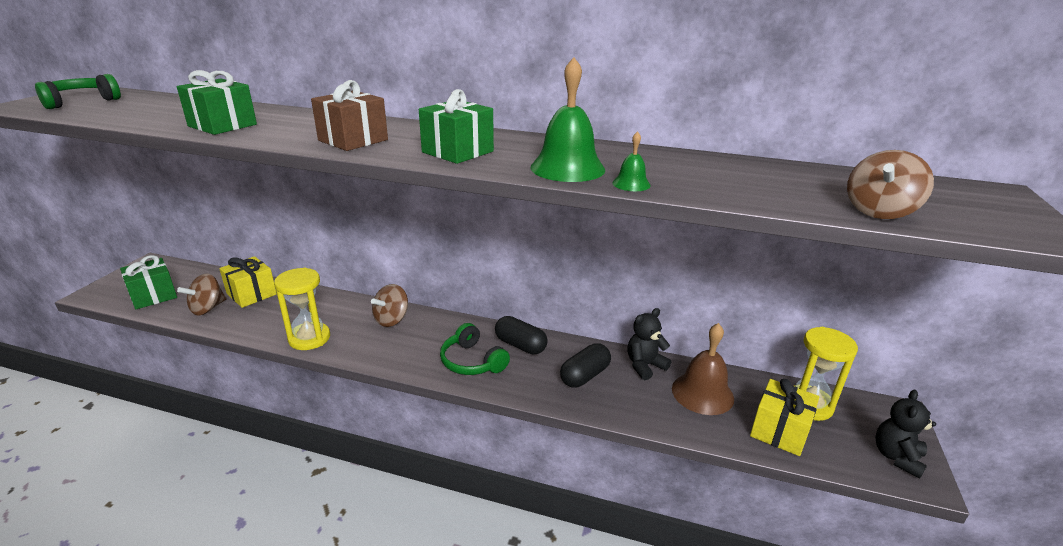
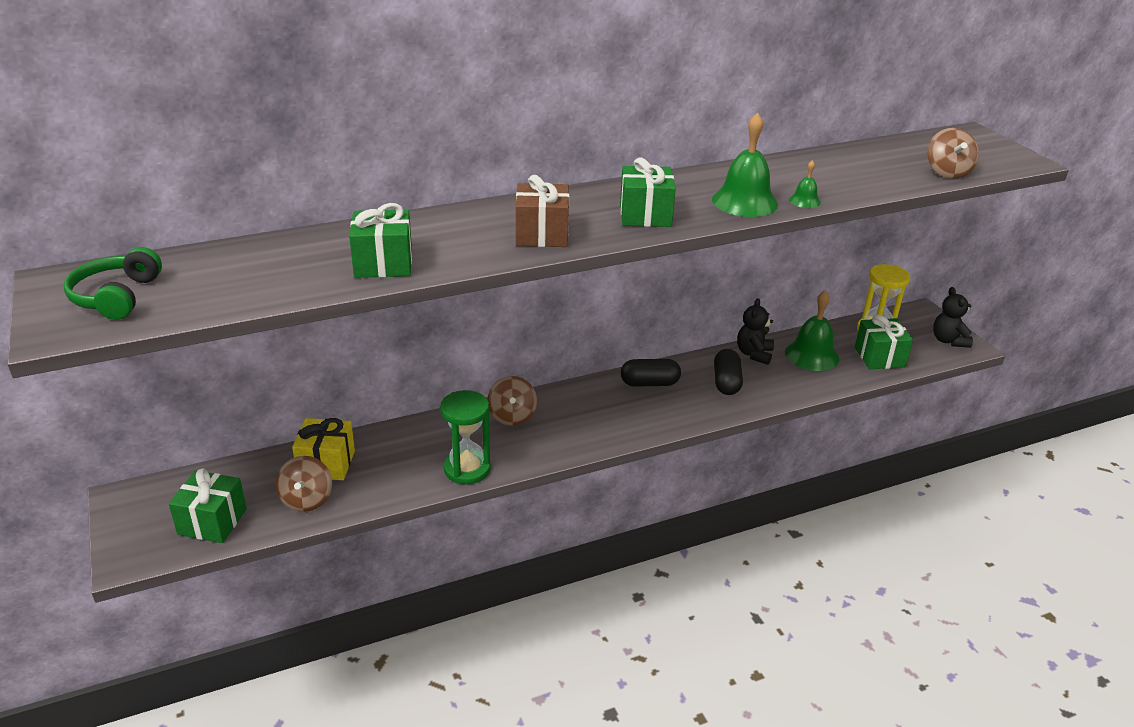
camera: 40 degrees left, 5 degrees up
(309, 338) = (467, 469): yellow hourglass -> green hourglass
(472, 361) = (634, 414): green headphones -> none
(702, 393) = (811, 355): brown bell -> green bell
(779, 431) = (879, 357): yellow gift -> green gift

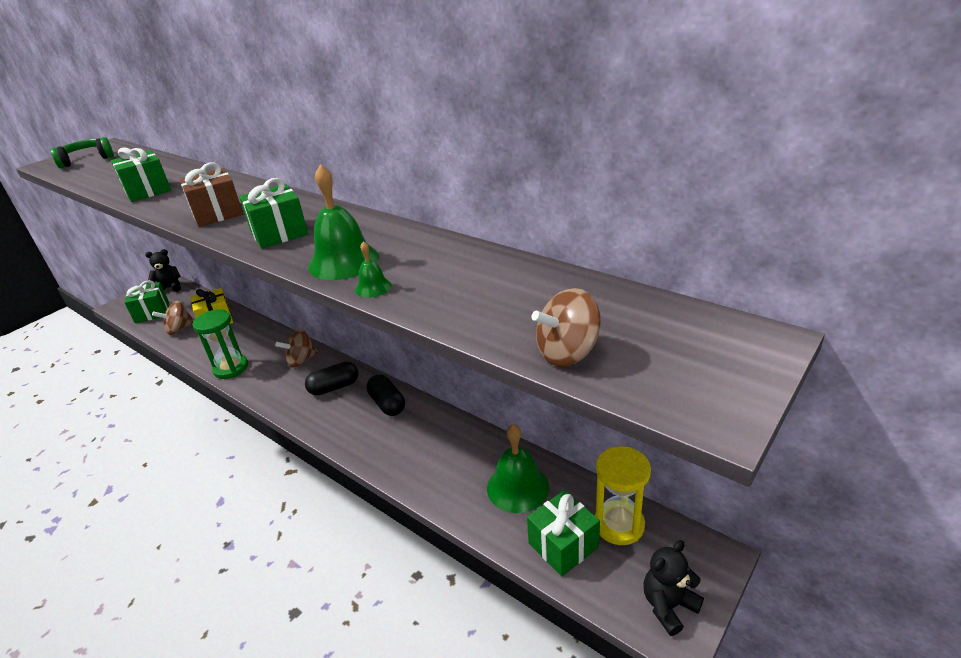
camera: 65 degrees right, 0 degrees up
(726, 382) = (421, 446): black capsule -> black capsule (334, 387)
(754, 354) = (484, 446): black teddy bear -> black teddy bear (170, 288)

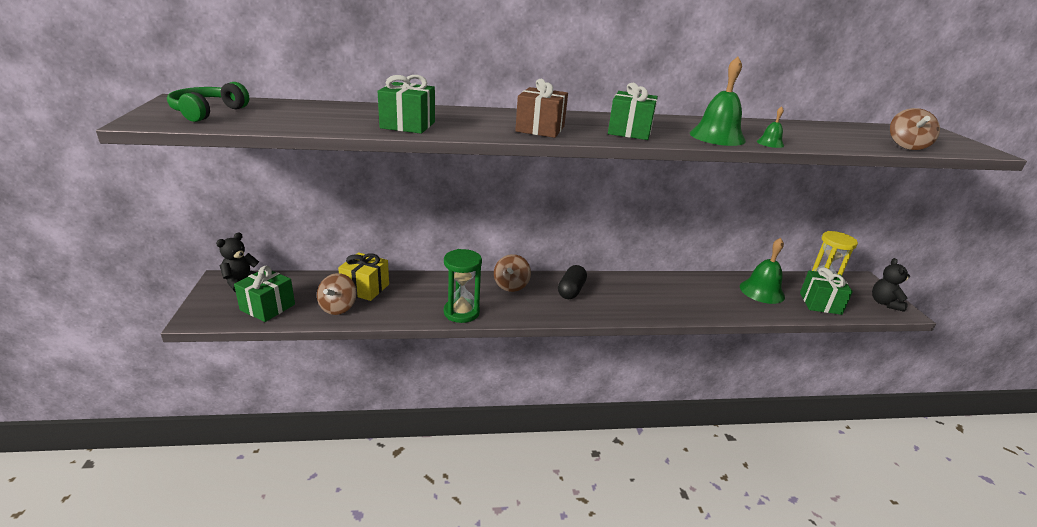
camera: 50 degrees left, 5 degrees down
(387, 404) = (624, 285): black capsule -> none

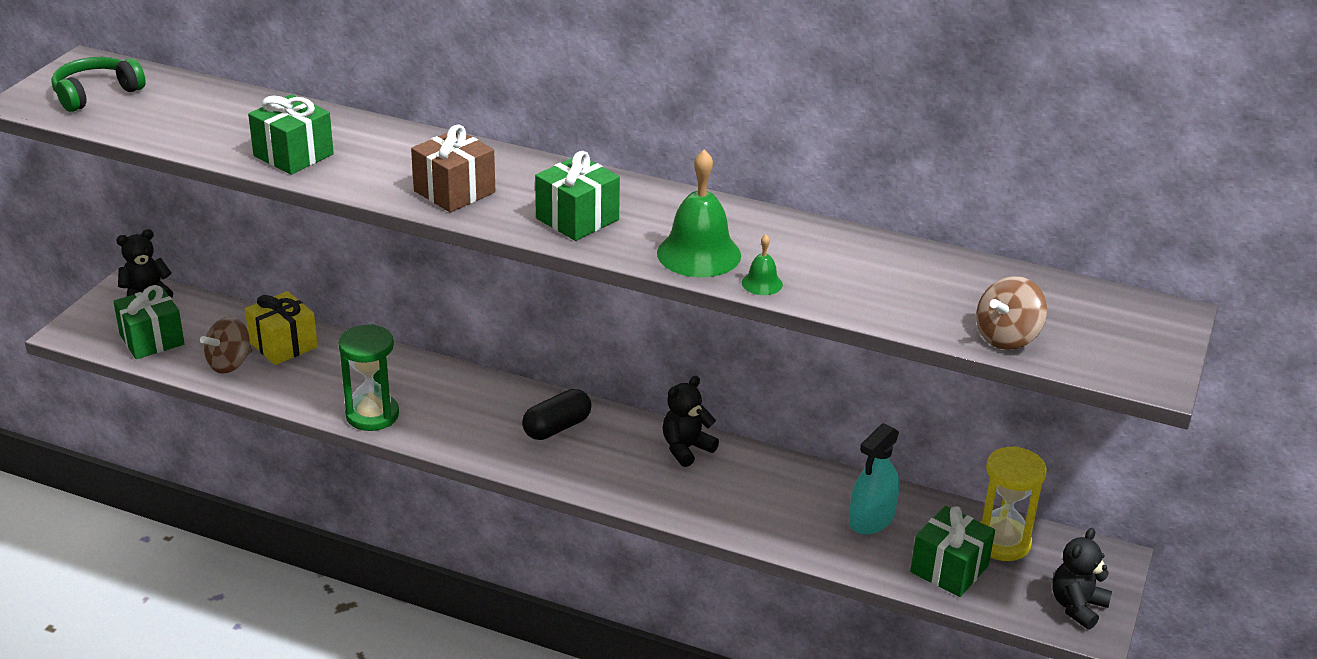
camera: 30 degrees right, 5 degrees up
(511, 285) = (478, 395): brown spinning top -> none
(644, 283) = (686, 448): none -> black teddy bear
(762, 291) = (871, 519): green bell -> turquoise spray bottle

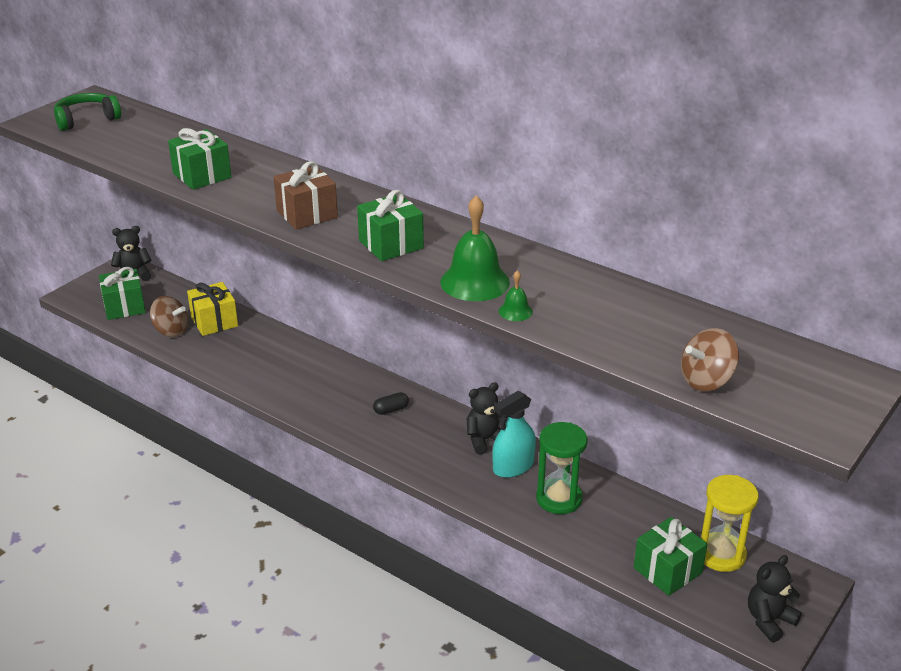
camera: 15 degrees right, 0 degrees up
(230, 363) = (171, 331): brown spinning top -> brown spinning top turned 120 degrees counterclockwise
(372, 415) = (257, 382): green hourglass -> green hourglass (559, 499)
(557, 427) = (391, 410): black capsule -> black capsule, size x0.61
(871, 519) = (616, 518): turquoise spray bottle -> turquoise spray bottle (513, 466)

